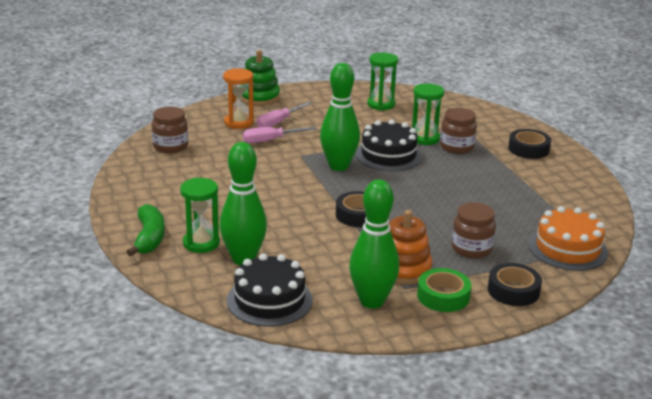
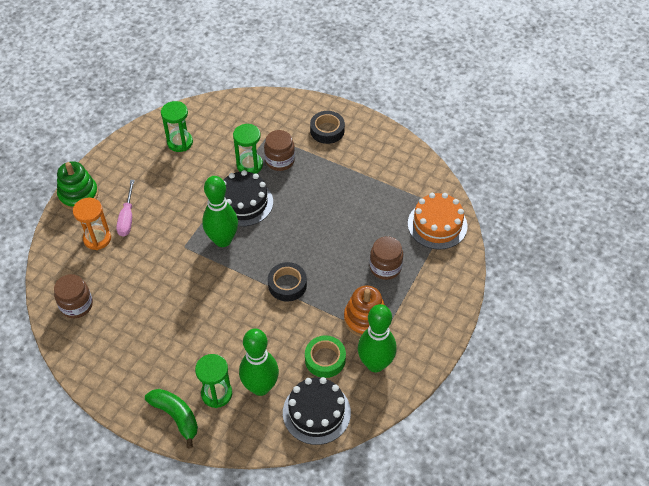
camera: 40 degrees left, 25 degrees up
(270, 140) = (144, 244): pink screwdriver -> none
(443, 296) = (409, 326): green tape -> green tape (325, 359)
(513, 290) = (442, 290): black tape -> none

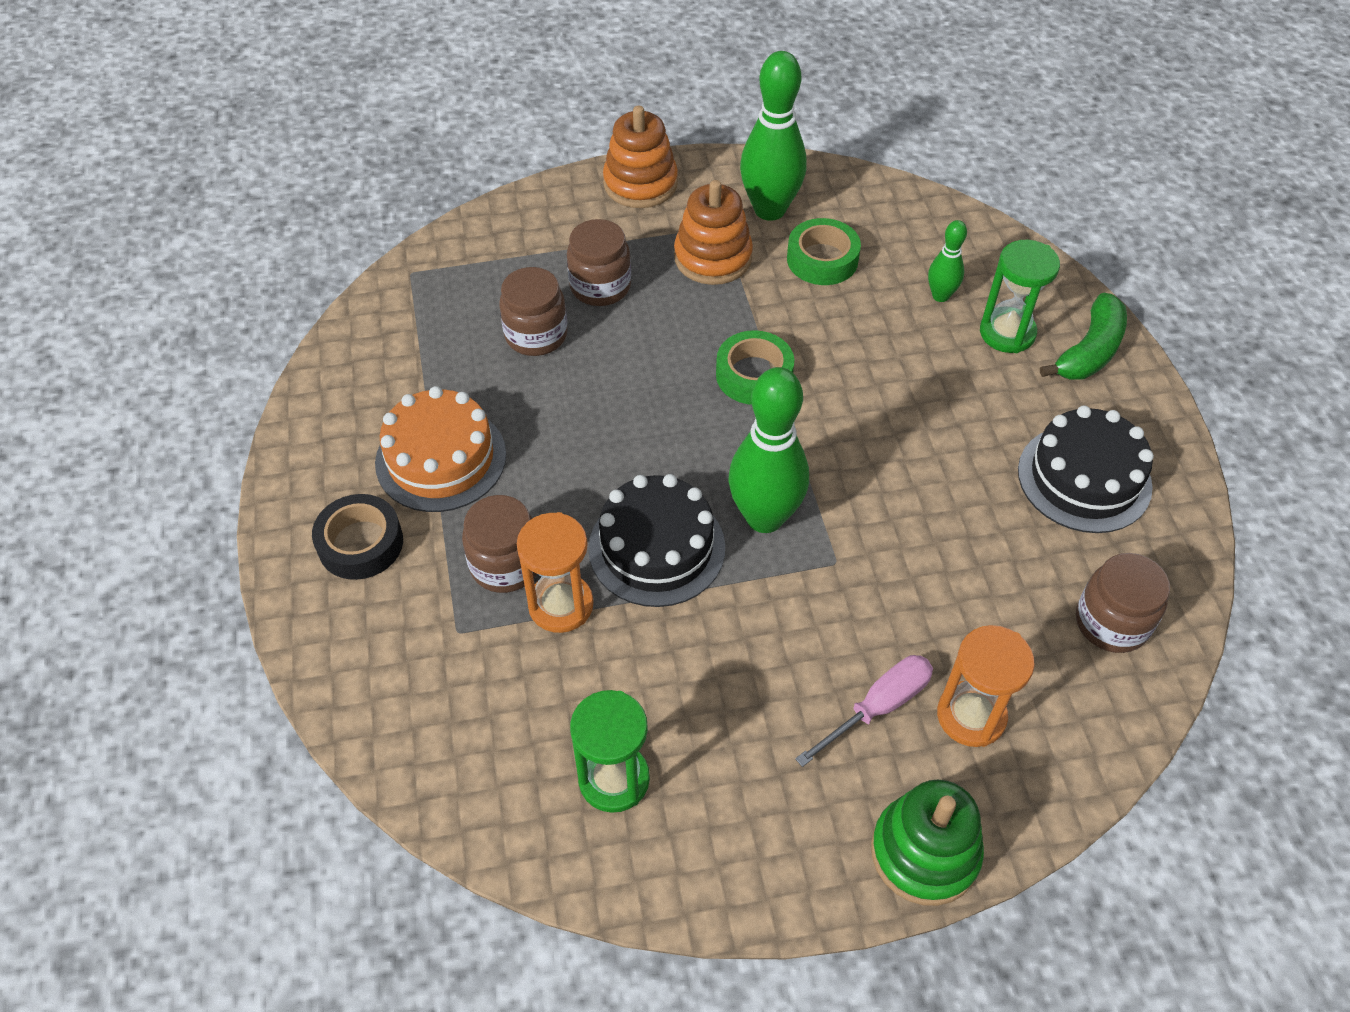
camera: 130 degrees left, 0 degrees up
(176, 416) = (1089, 351): green banana -> green banana turned 150 degrees counterclockwise
(249, 165) = (561, 605): green hourglass -> orange hourglass
(260, 387) = (940, 296): green bowling pin -> green bowling pin, size x0.51
(287, 285) = (754, 375): black tape -> green tape
(316, 412) = (903, 222): black cake -> black cake (1084, 478)
(377, 230) = (536, 335): none -> brown jar
(437, 225) = (457, 275): orange cake -> orange cake (441, 458)
(439, 325) = (640, 184): none -> orange stacking toy

